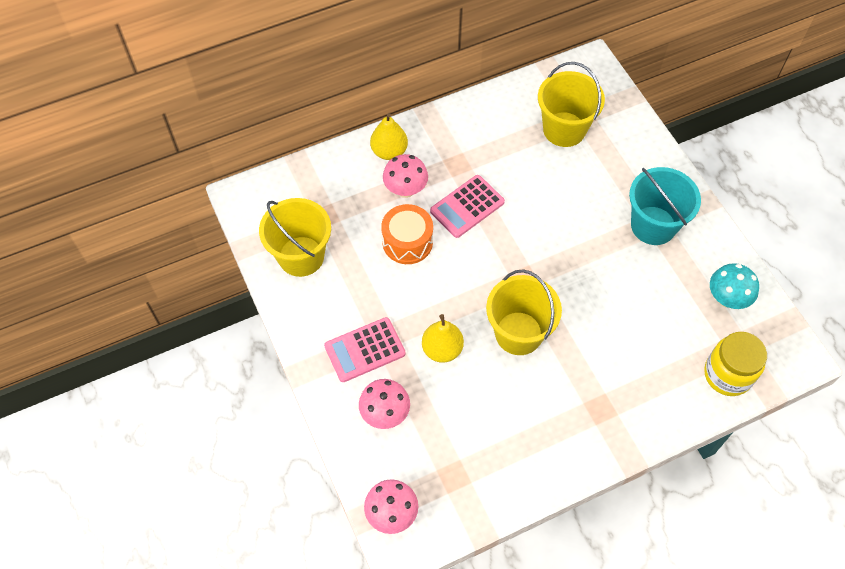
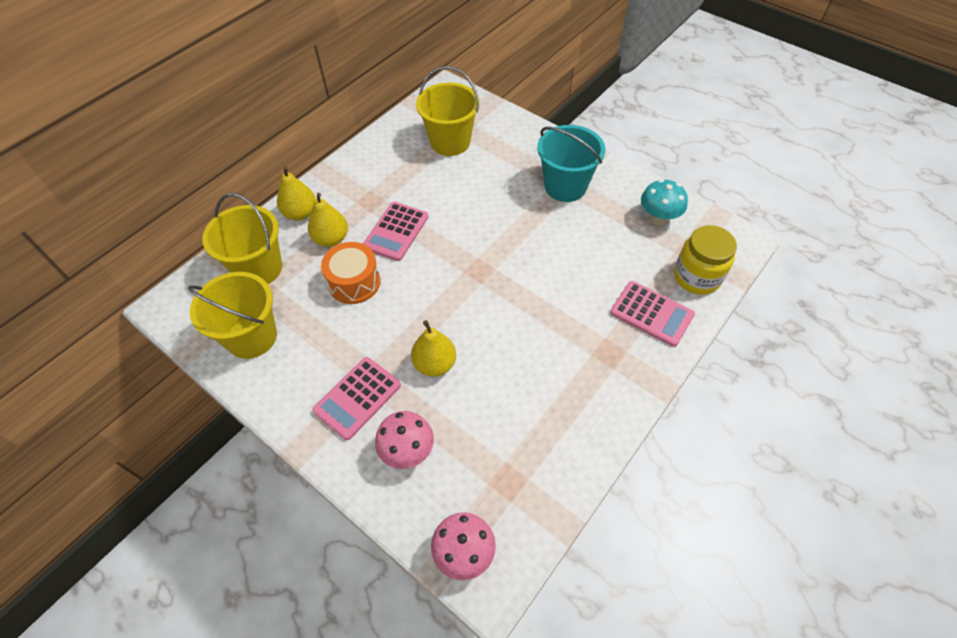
camera: 25 degrees left, 5 degrees down
(405, 190) = (331, 239): pink mushroom -> yellow pear
(518, 333) = (499, 319): yellow bucket -> yellow bucket (259, 268)
(661, 390) = (651, 314): none -> pink calculator

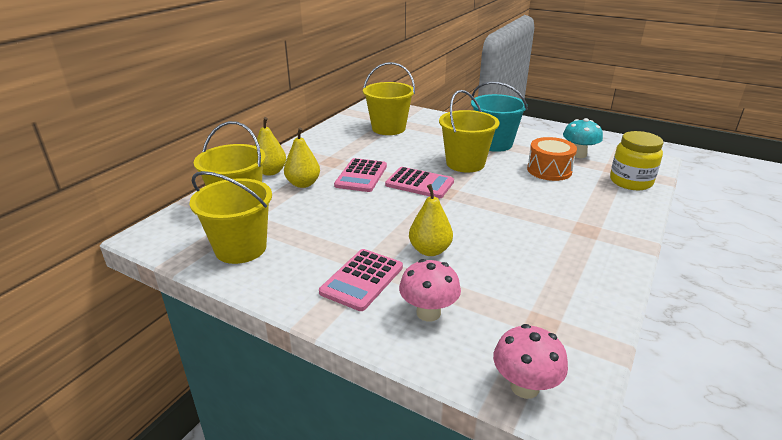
camera: 10 degrees left, 25 degrees down
(354, 282) = (333, 207): orange drum -> orange drum (549, 170)
(518, 221) = (465, 163): none -> yellow bucket
(651, 314) = (607, 204): pink calculator -> pink calculator (419, 183)

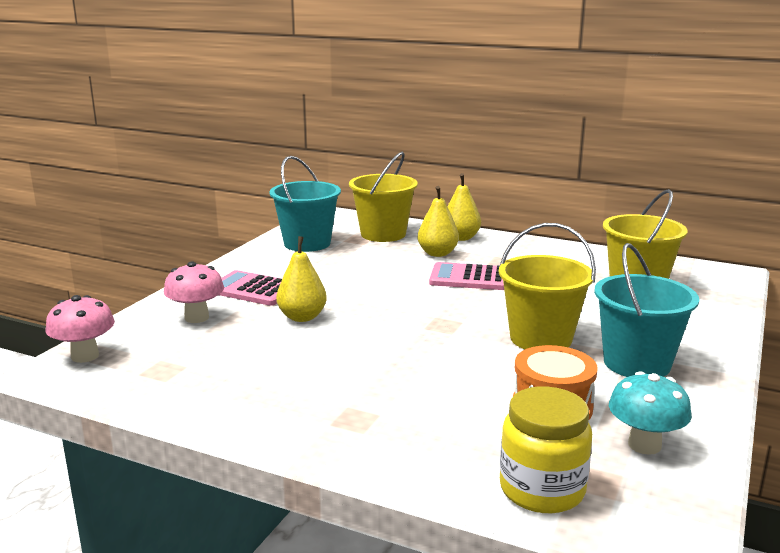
camera: 85 degrees right, 10 degrees down
(241, 248) = (307, 243): yellow bucket -> turquoise bucket
(419, 183) = (461, 309): pink calculator -> none

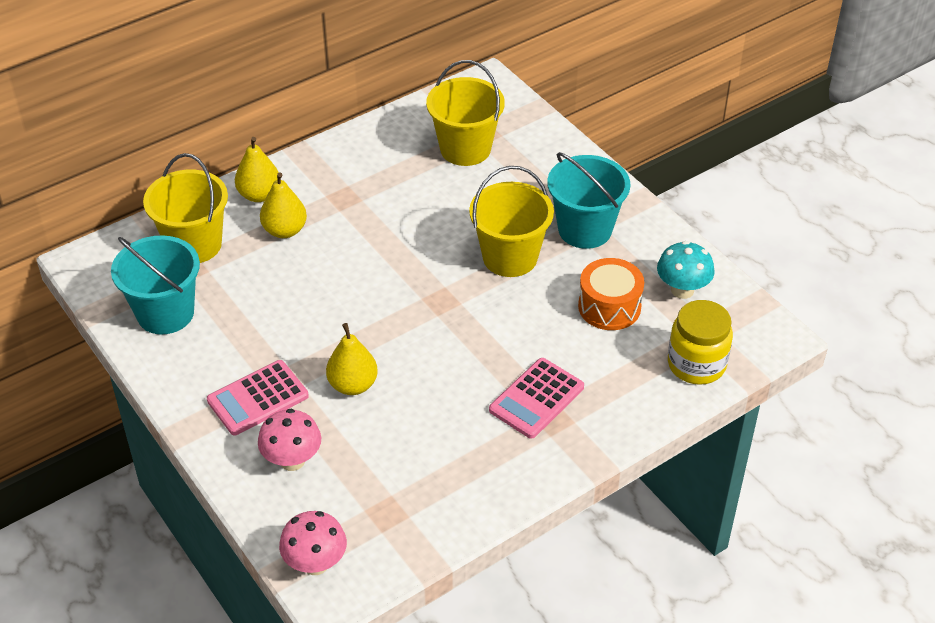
camera: 60 degrees left, 25 degrees up
(469, 278) = (361, 238): pink calculator -> pink calculator (536, 398)

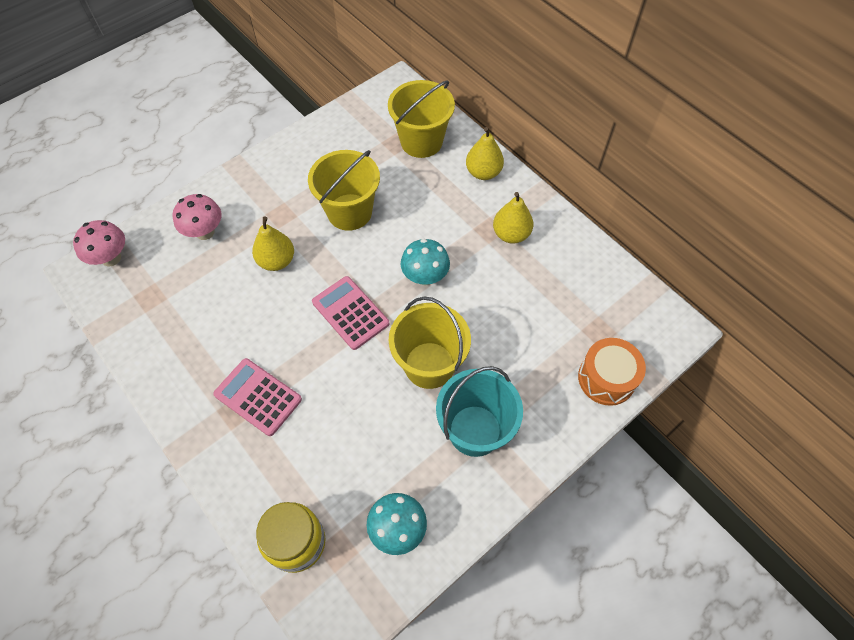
camera: 85 degrees right, 15 degrees up
(165, 313) = (349, 137): turquoise bucket -> none
(257, 398) = (265, 203): pink calculator -> pink calculator (350, 313)
(285, 230) = (444, 195): yellow pear -> yellow pear (511, 234)
(398, 254) = (425, 277): none -> turquoise mushroom
(465, 149) = (572, 317): yellow bucket -> yellow bucket (349, 212)
(609, 307) = (370, 456): orange drum -> orange drum (606, 378)

